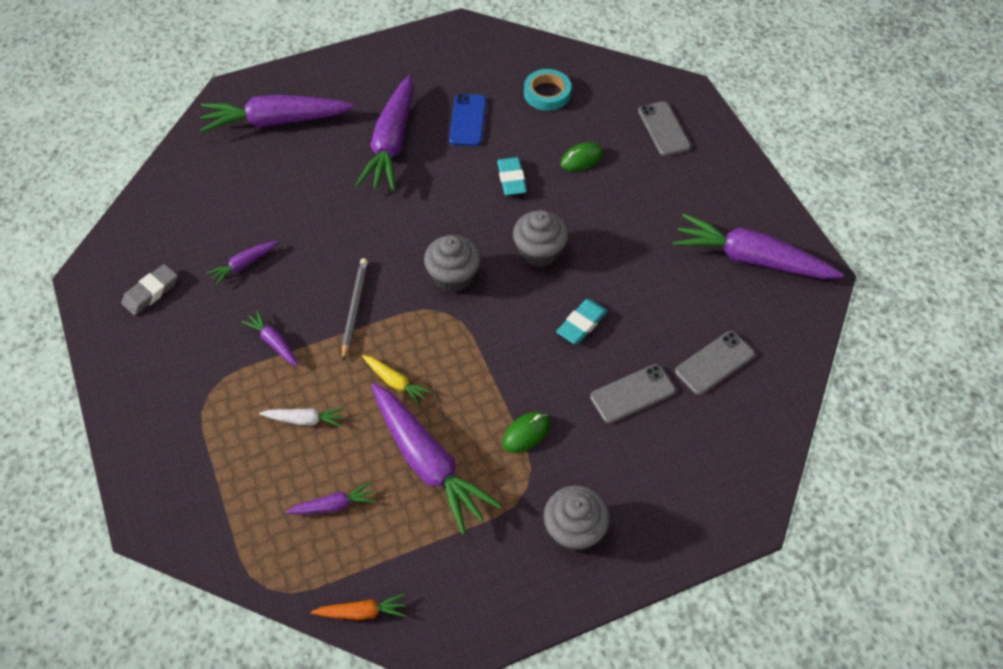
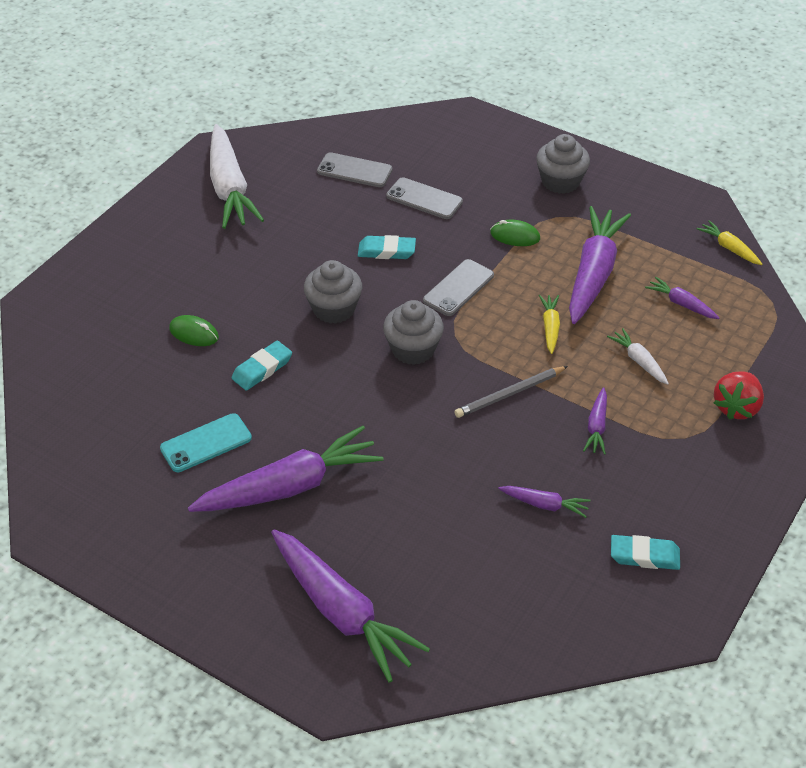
camera: 125 degrees left, 10 degrees down
(151, 292) = (644, 556): grey eraser -> turquoise eraser
(197, 452) = (736, 407): none -> red strawberry
(362, 612) = (729, 248): orange carrot -> yellow carrot
(468, 120) = (206, 443): blue phone -> turquoise phone
(547, 93) = (116, 401): turquoise tape -> none
(663, 129) = (106, 296): grey phone -> grey phone (458, 288)
(751, 259) = (229, 188): purple carrot -> white carrot

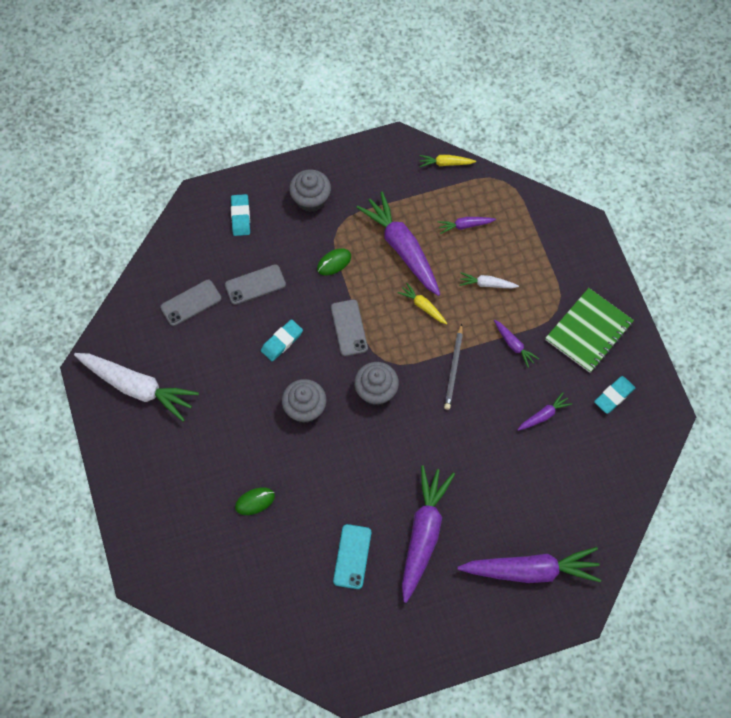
camera: 50 degrees left, 20 degrees up
(262, 369) = (319, 484): turquoise eraser -> turquoise eraser (240, 217)
(694, 482) = (588, 331): none -> green notebook
(736, 407) = (559, 267): red strawberry -> none

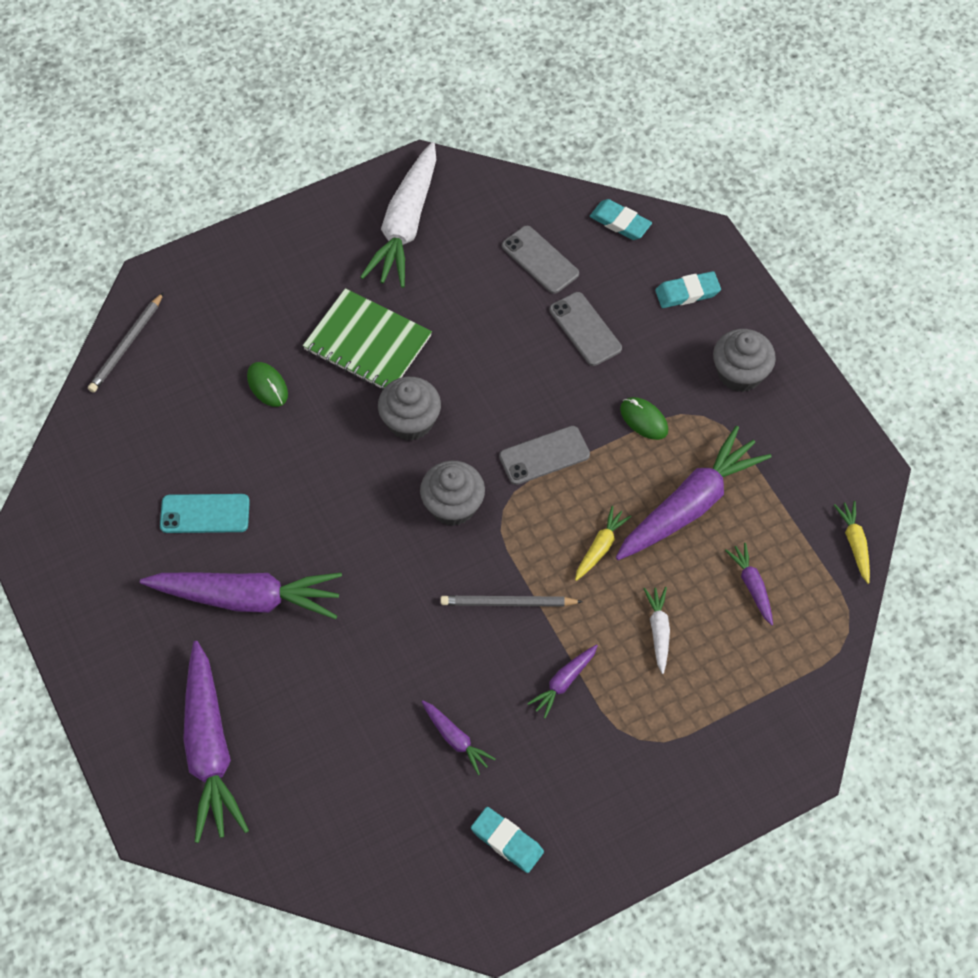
camera: 80 degrees right, 5 degrees down
(196, 601) = (127, 345): none -> grey pencil
(282, 341) = (505, 376): turquoise eraser -> turquoise eraser (620, 222)
(588, 331) = (611, 791): green notebook -> green notebook (367, 343)

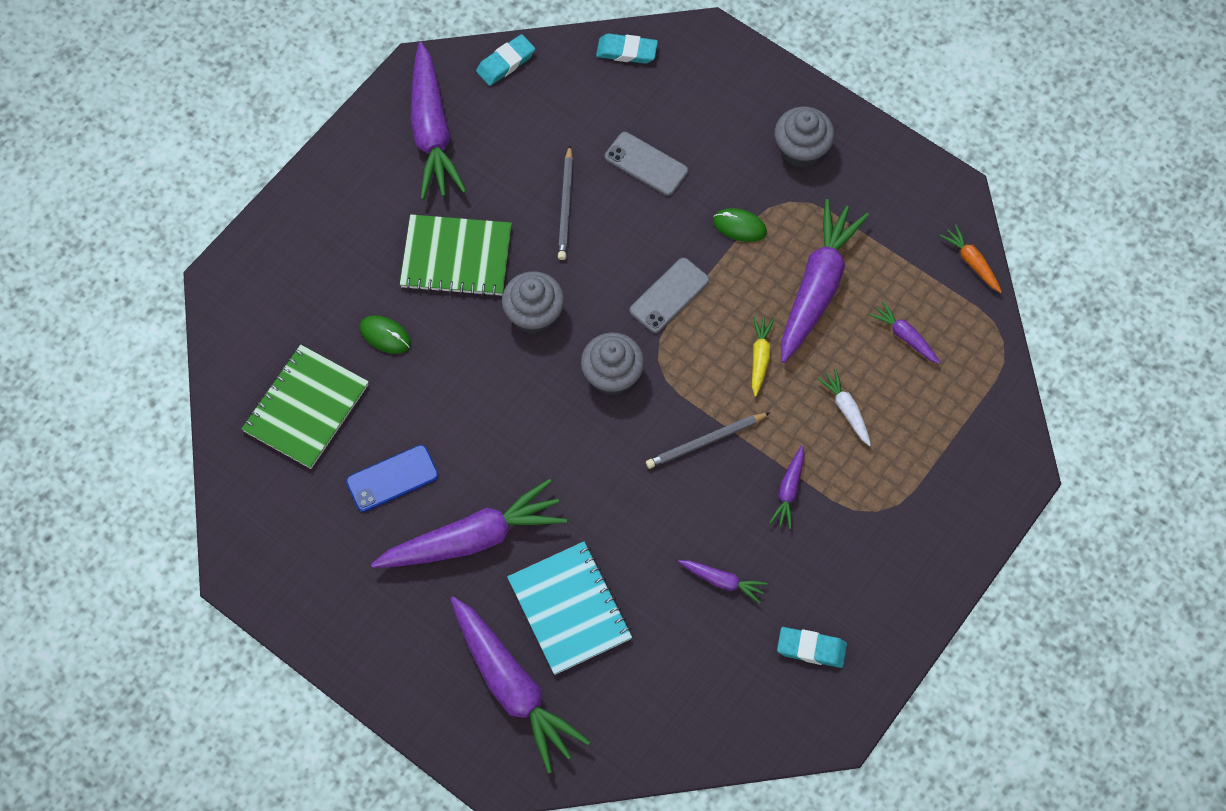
camera: 25 degrees left, 5 degrees up
(127, 345) = (231, 352): grey pencil -> grey pencil (566, 206)
(164, 420) = (306, 408): none -> green notebook
(205, 514) = (392, 478): turquoise phone -> blue phone
(300, 701) = (569, 609): none -> turquoise notebook
(405, 225) = (432, 131): white carrot -> purple carrot
(540, 260) = (572, 115): grey phone -> none
(687, 292) = (719, 93): turquoise eraser -> turquoise eraser (506, 63)
(854, 544) = (971, 262): yellow carrot -> orange carrot

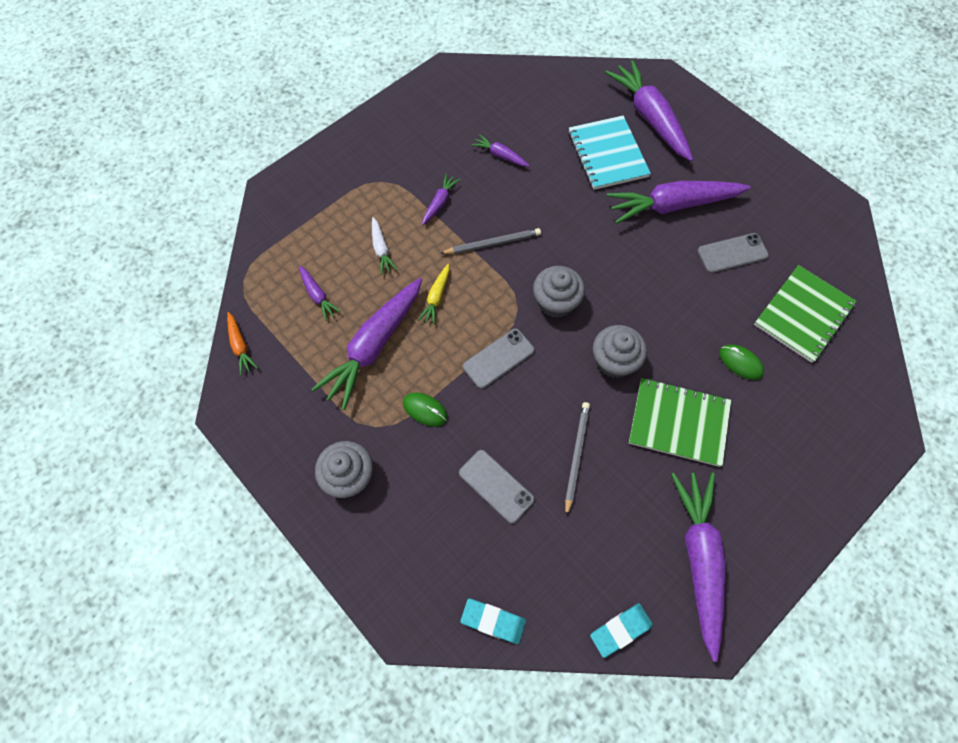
camera: 170 degrees left, 0 degrees up
(392, 478) = (732, 253): blue phone -> grey phone
(811, 649) = (451, 111): turquoise eraser -> none

